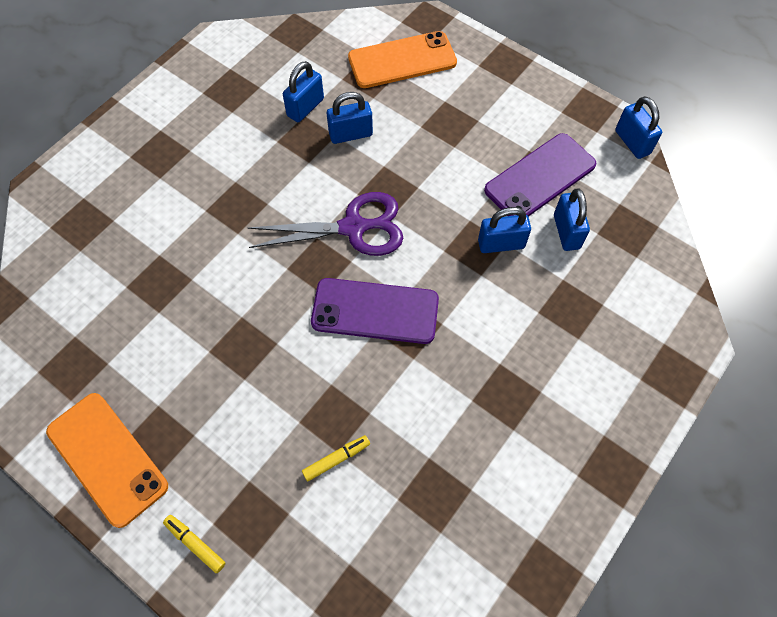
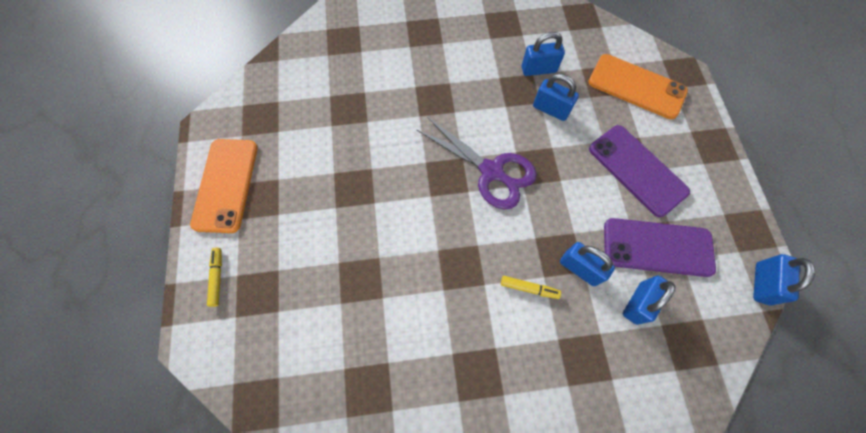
camera: 45 degrees right, 5 degrees up
(336, 459) = (335, 306): yellow marker -> yellow marker (529, 288)
(375, 311) = (450, 237): purple phone -> purple phone (637, 170)

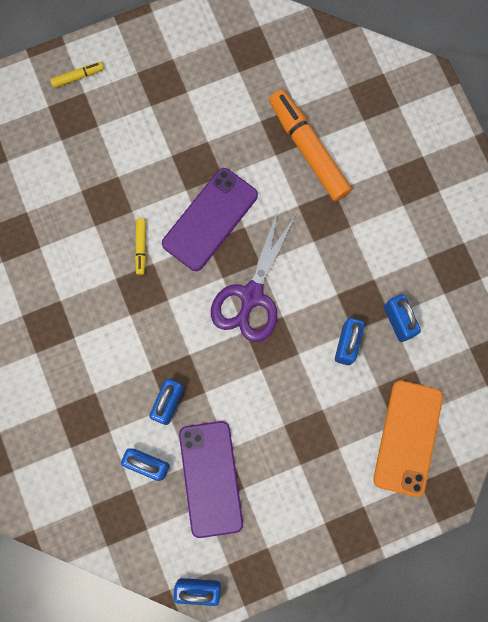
camera: 75 degrees right, 10 degrees up
(226, 185) = (167, 47): orange phone -> none
(371, 96) = (308, 149): none -> orange marker
(529, 288) = (136, 357): yellow marker -> yellow marker (141, 248)
(637, 170) = (295, 449): purple phone -> purple phone (210, 219)

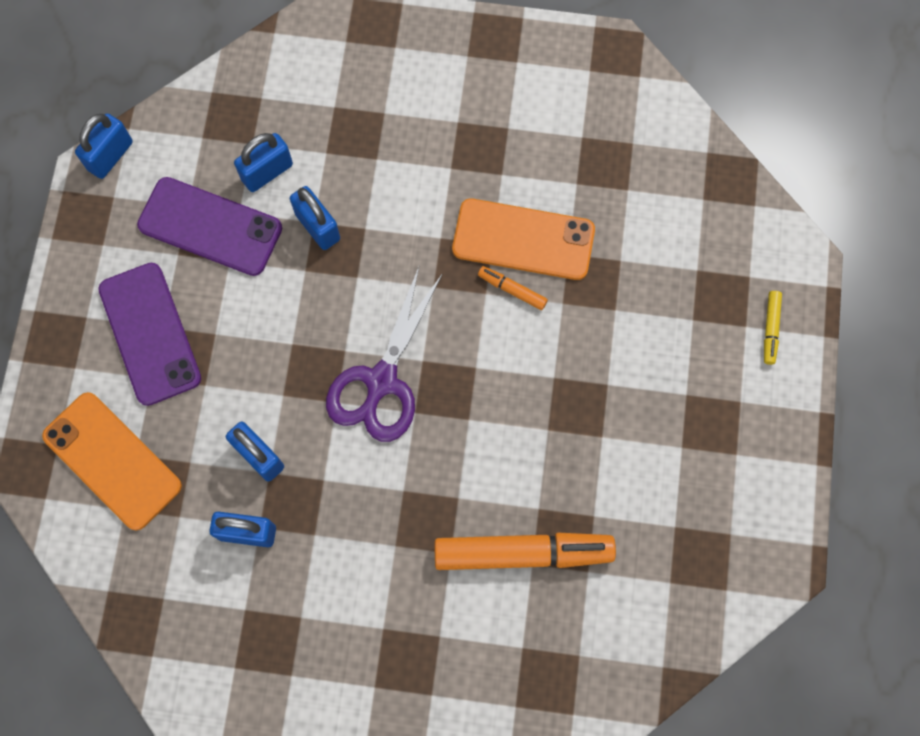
camera: 120 degrees right, 5 degrees down
(101, 260) = (523, 239): none -> orange phone
(141, 248) = (512, 290): yellow marker -> orange marker
(210, 219) = (501, 385): purple phone -> purple phone (150, 333)
(251, 295) = (381, 381): purple scissors -> purple scissors turned 120 degrees counterclockwise

